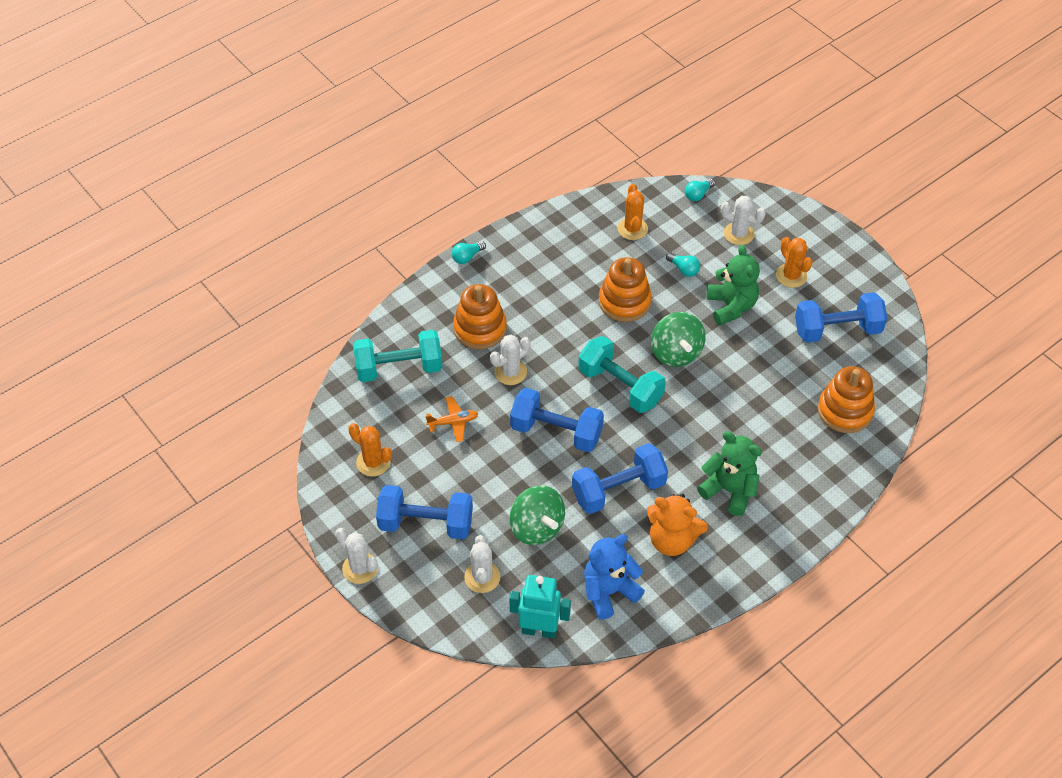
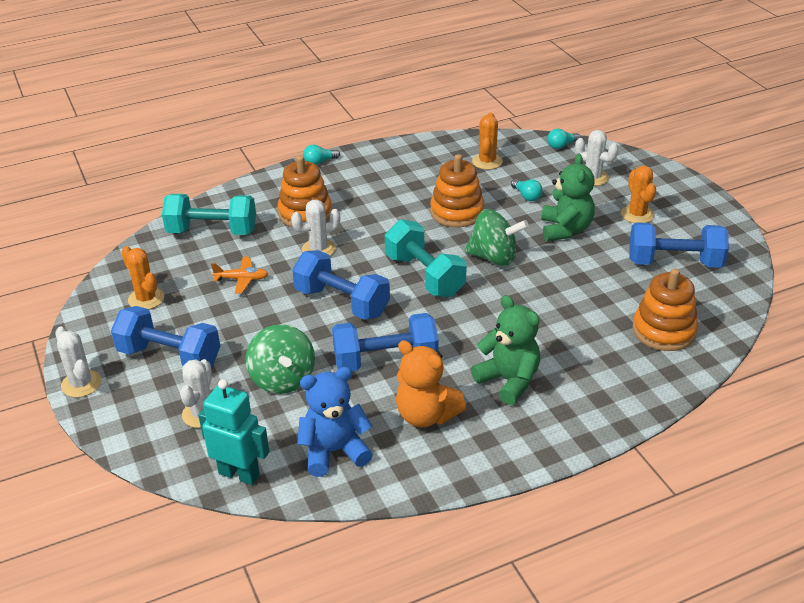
camera: 15 degrees right, 15 degrees down
(676, 353) = (494, 257): green spinning top -> green spinning top turned 75 degrees counterclockwise

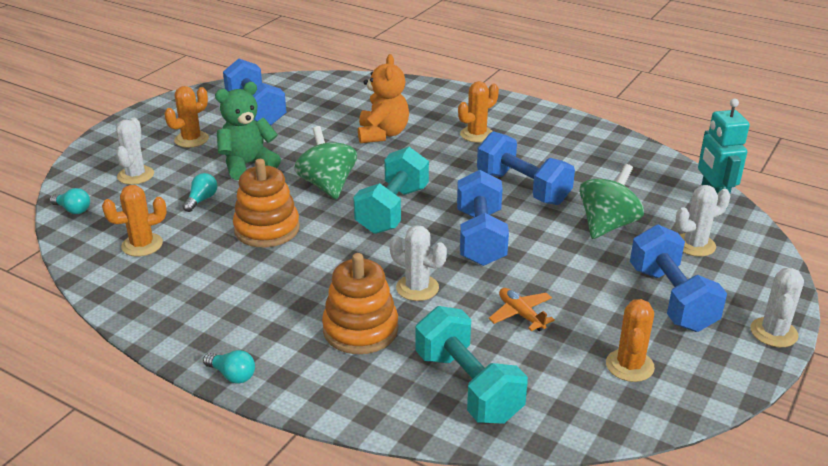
camera: 125 degrees left, 5 degrees down
(334, 451) = (636, 173): blue teddy bear -> none
(426, 415) = (553, 152): orange teddy bear -> orange teddy bear (382, 134)
(508, 380) = (476, 134): green teddy bear -> orange cactus
(664, 330) = (351, 97): orange stacking toy -> none

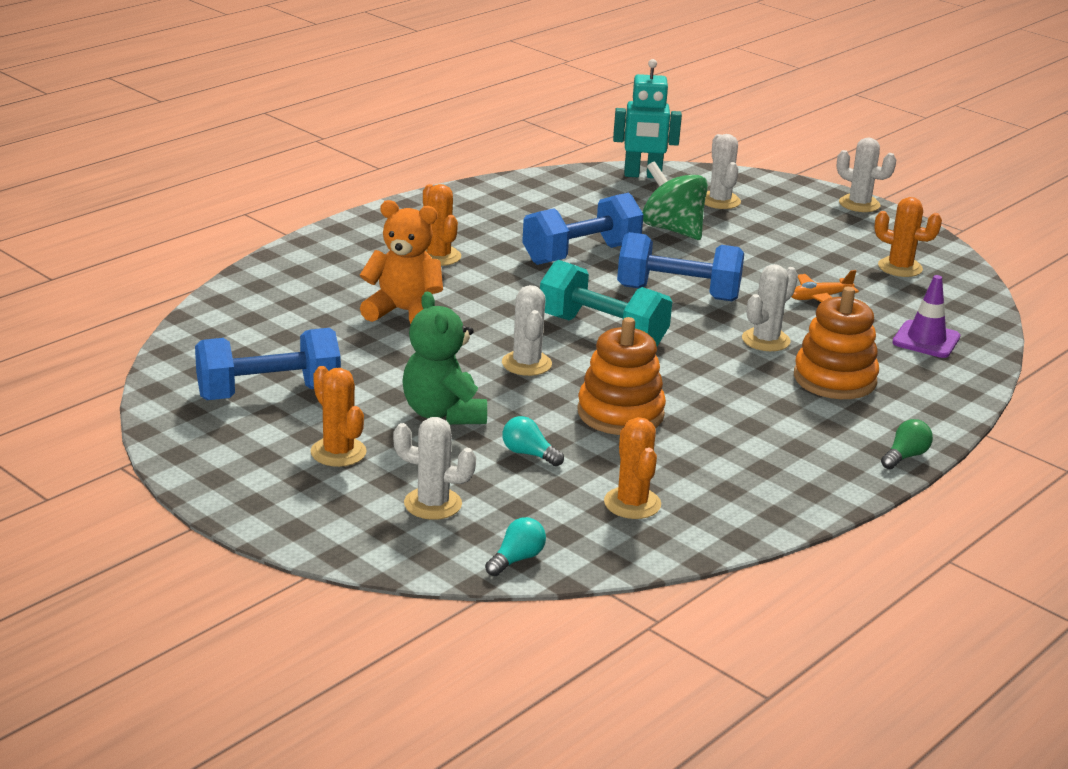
camera: 80 degrees left, 5 degrees down
(232, 375) = (905, 456): turquoise light bulb -> green light bulb
(327, 185) = (526, 364): green spinning top -> white cactus
(468, 386) = (926, 340): turquoise dumbbell -> purple traffic cone
(671, 299) = (805, 230): blue dumbbell -> none

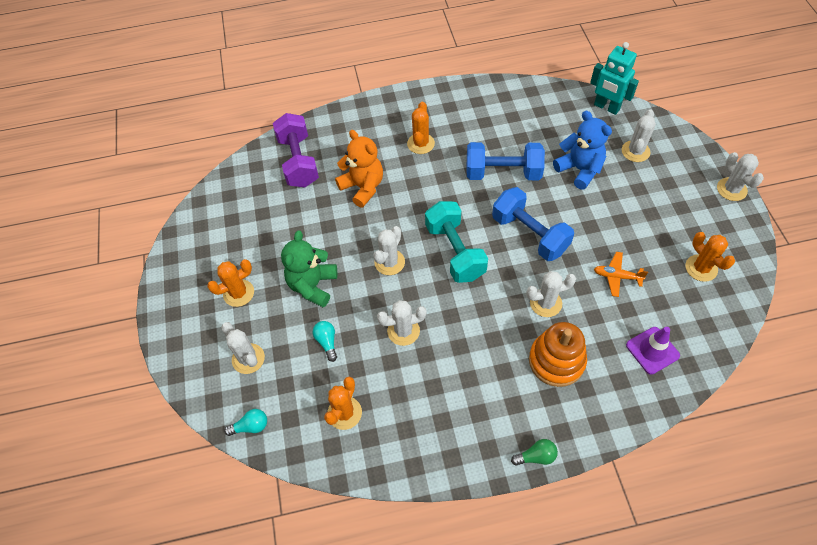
camera: 40 degrees right, 30 degrees up
(268, 393) = (245, 228): blue dumbbell -> none
(274, 313) = (298, 161): none -> purple dumbbell
(338, 452) = (238, 293): orange cactus -> orange cactus turned 60 degrees clockwise
(620, 413) = (403, 331): orange stacking toy -> white cactus
(672, 229) = (579, 169): green spinning top -> blue teddy bear

